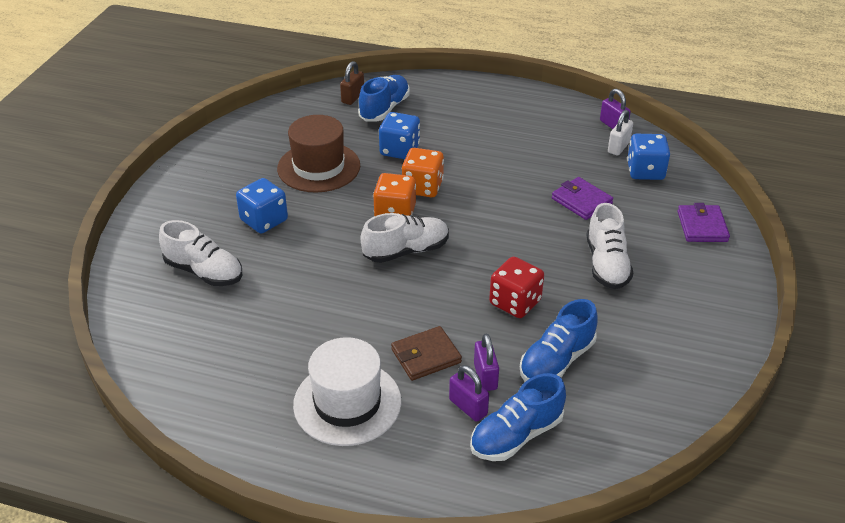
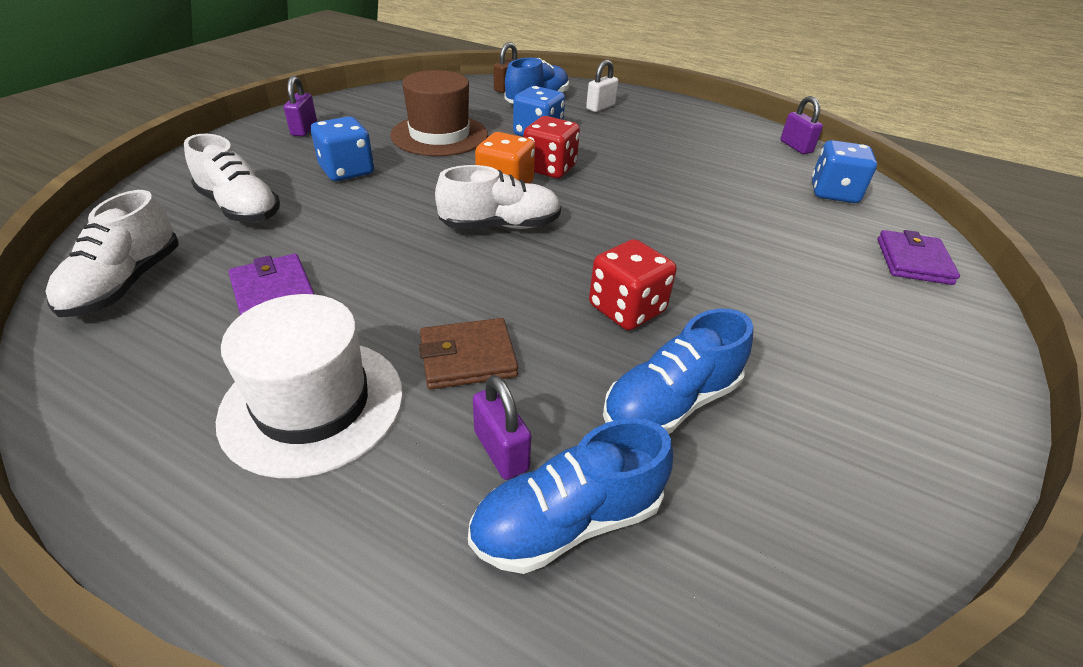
camera: 10 degrees right, 0 degrees up
(422, 187) = (549, 168): orange dice -> red dice
(485, 376) = (548, 405): purple padlock -> purple padlock (304, 129)
(581, 201) = (746, 210): purple wallet -> purple wallet (274, 292)
(606, 264) = (771, 284): white shoe -> white shoe (125, 284)
(618, 147) = (800, 166): white padlock -> white padlock (600, 107)

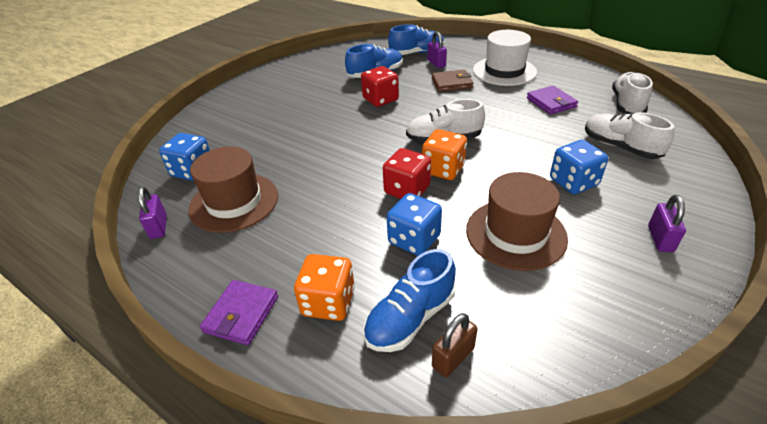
camera: 170 degrees left, 0 degrees up
(600, 107) = (328, 302): white padlock -> orange dice
(742, 163) = (234, 202): none -> brown hat
(913, 261) = (208, 123): purple wallet -> purple wallet (241, 314)

